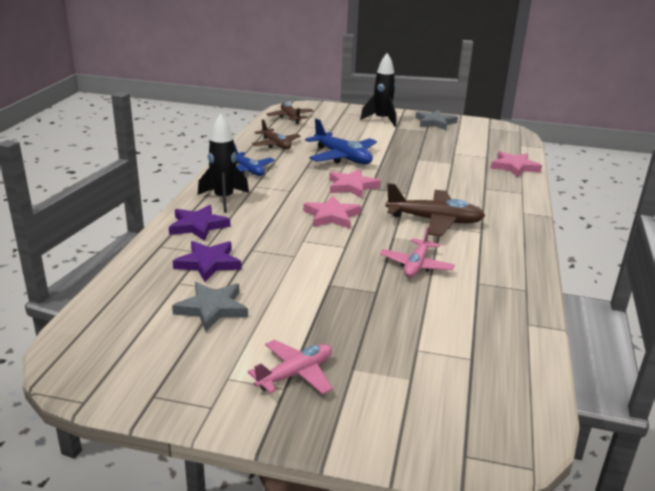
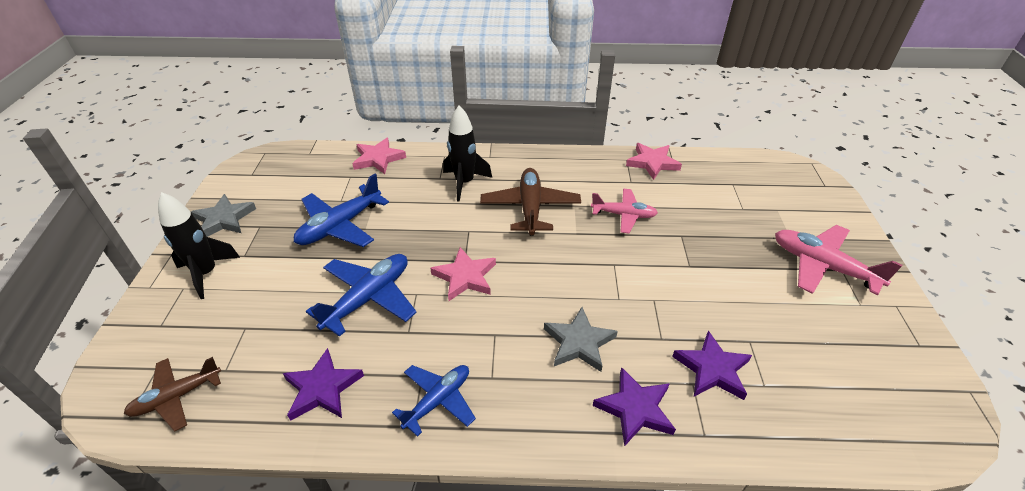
camera: 100 degrees left, 15 degrees up
(212, 308) = (785, 341): grey star -> grey star (579, 342)
(224, 199) = (547, 403): black rocket -> black rocket (464, 183)
(276, 144) = (322, 388): brown plane -> purple star
(295, 374) = (822, 266): pink plane -> pink plane, size x1.51
(332, 216) = (552, 283): pink star -> pink star (652, 163)
(422, 152) = (340, 226): none -> blue plane

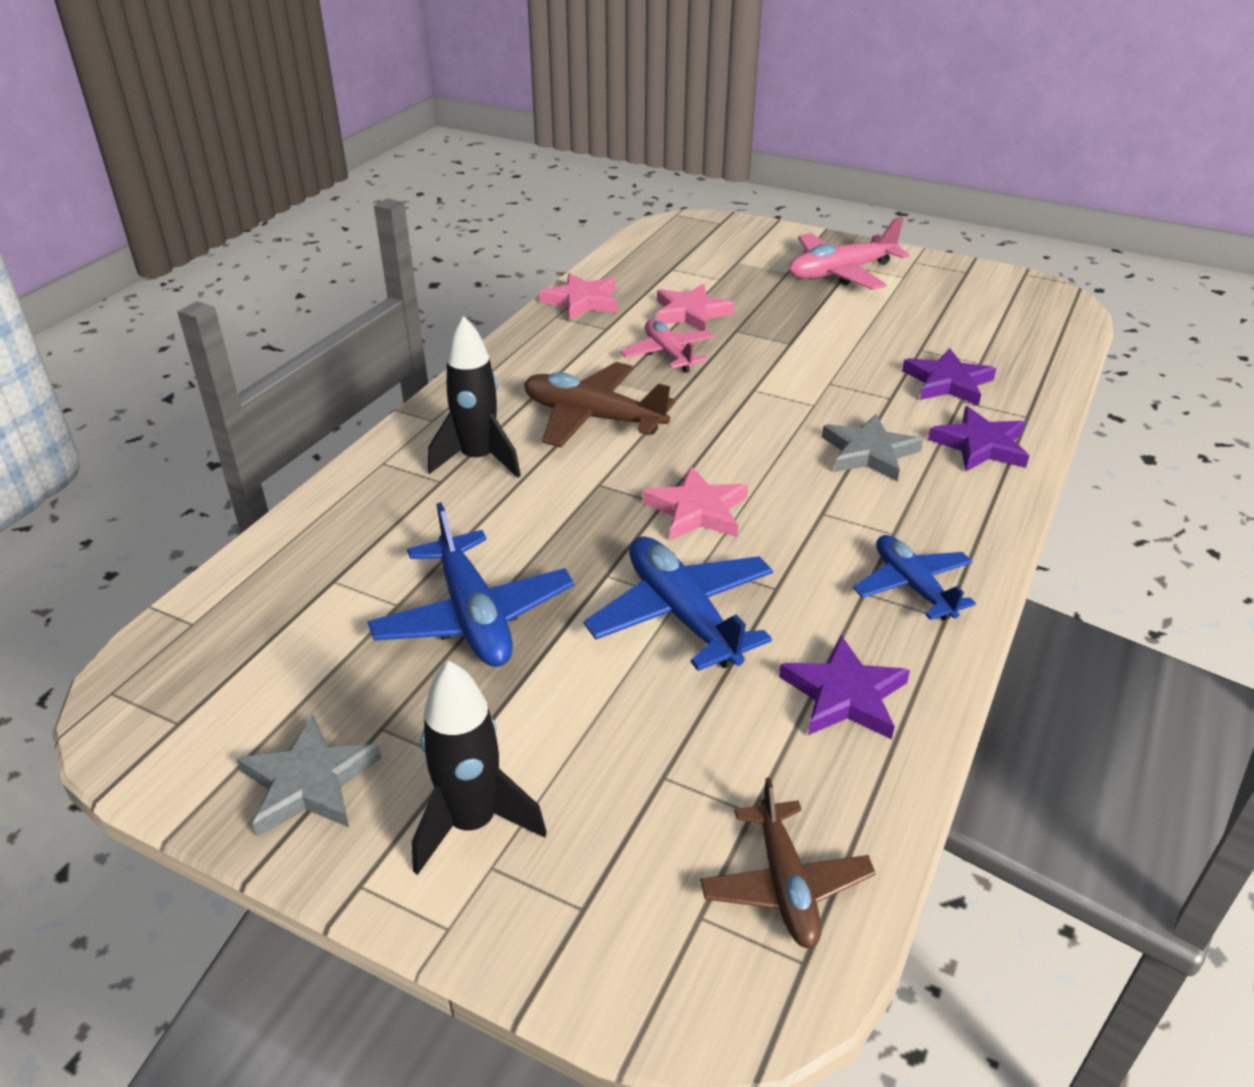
camera: 65 degrees left, 5 degrees down
(378, 159) = (312, 536): pink star -> pink star (691, 313)
(623, 215) = (668, 354): pink plane -> pink plane turned 60 degrees counterclockwise

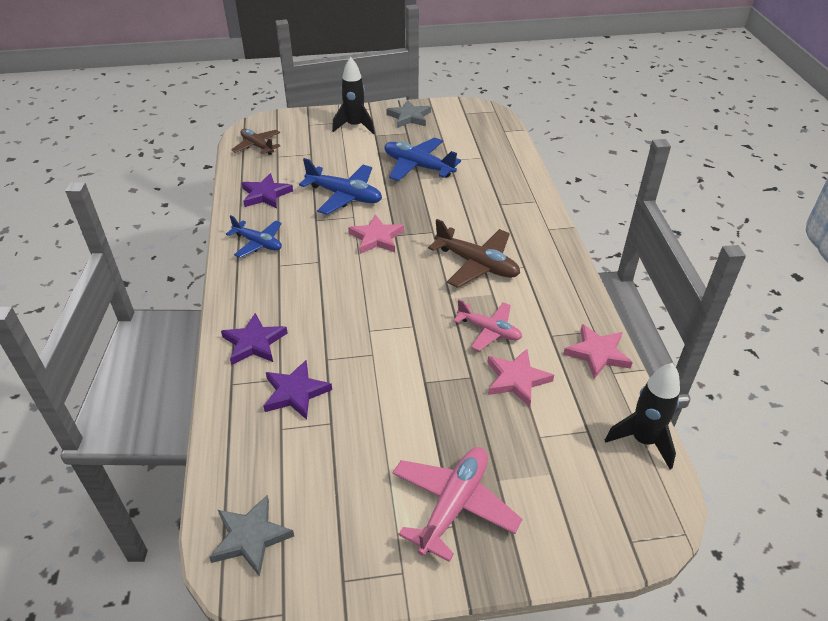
camera: 145 degrees right, 5 degrees up
(478, 459) = (498, 219): black rocket -> black rocket (643, 440)
(593, 418) = (477, 264): brown plane -> brown plane turned 45 degrees clockwise
(869, 453) = (315, 308): grey star -> grey star (250, 537)

